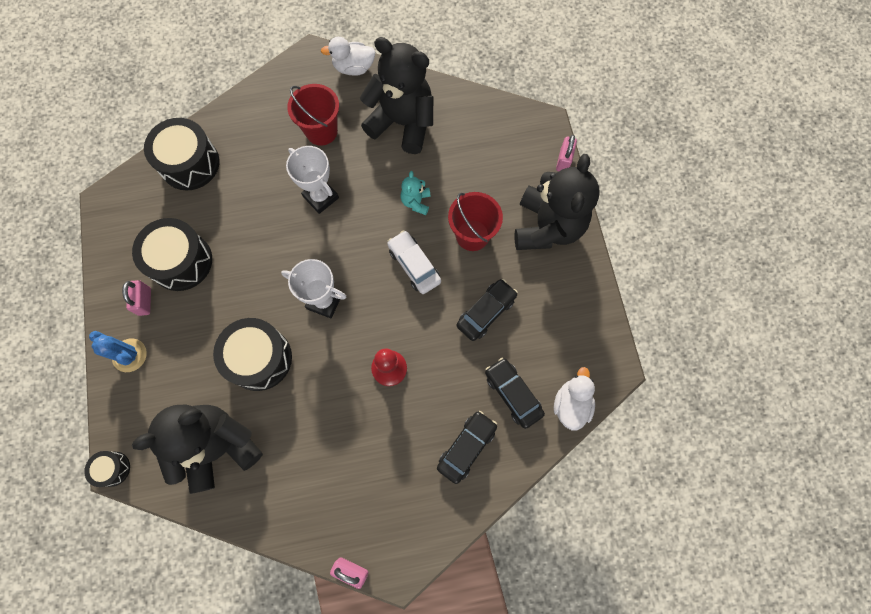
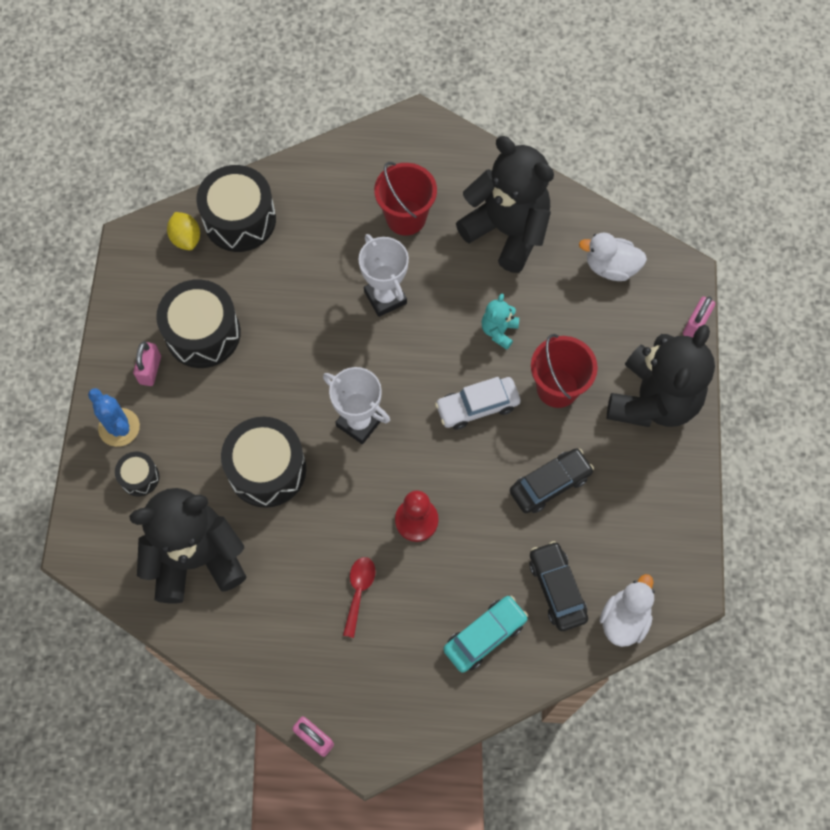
camera: 15 degrees right, 5 degrees down
(113, 469) = (71, 551): black drum -> black drum (139, 477)
(150, 189) = (186, 239): none -> yellow lemon
(354, 68) = (464, 149): white duck -> white duck (610, 267)
(357, 438) = (359, 591): none -> red spoon
(414, 265) = (477, 406): white car -> white car turned 90 degrees counterclockwise
(466, 447) = (485, 636): black car -> turquoise car

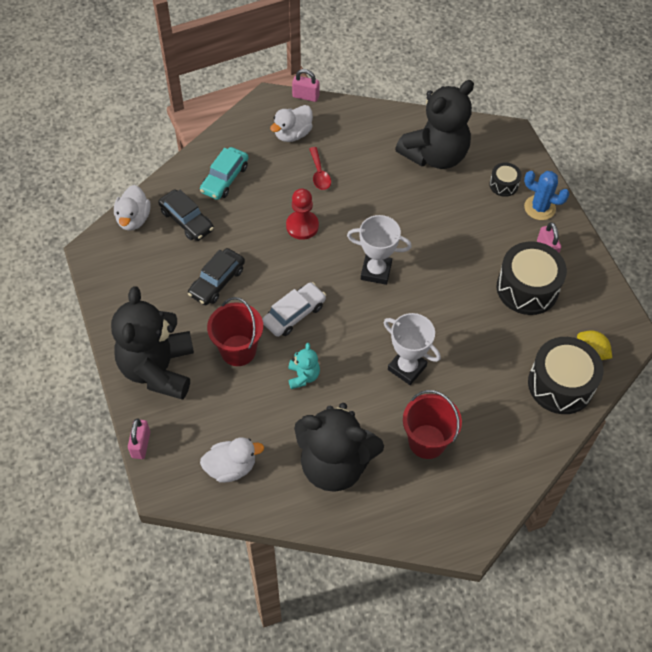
camera: 155 degrees right, 10 degrees down
(267, 469) = (422, 219): black drum -> none
(363, 675) = (293, 134): none -> white duck

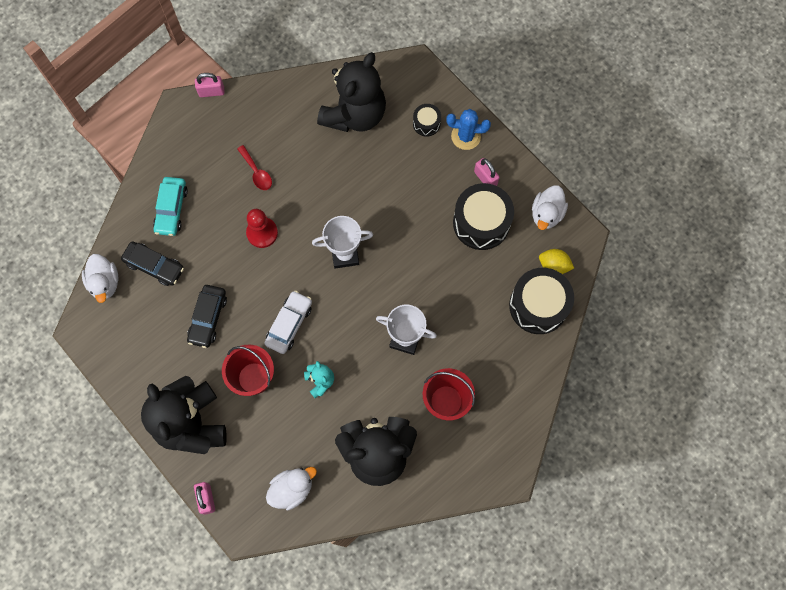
camera: 20 degrees left, 15 degrees up
(293, 134) = (215, 138): white duck -> white duck (546, 214)

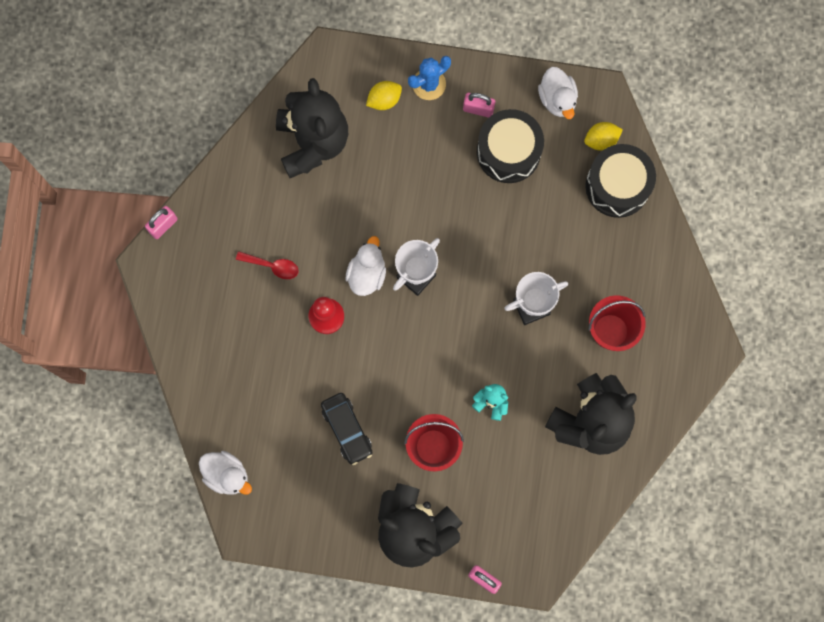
camera: 40 degrees left, 5 degrees up
(154, 266) = (257, 424): black car -> none
(171, 209) = (226, 361): turquoise car -> none
(289, 324) = (422, 376): white car -> none
(292, 489) = (547, 511): white duck -> white duck (367, 274)
(426, 123) = (384, 100): black drum -> yellow lemon

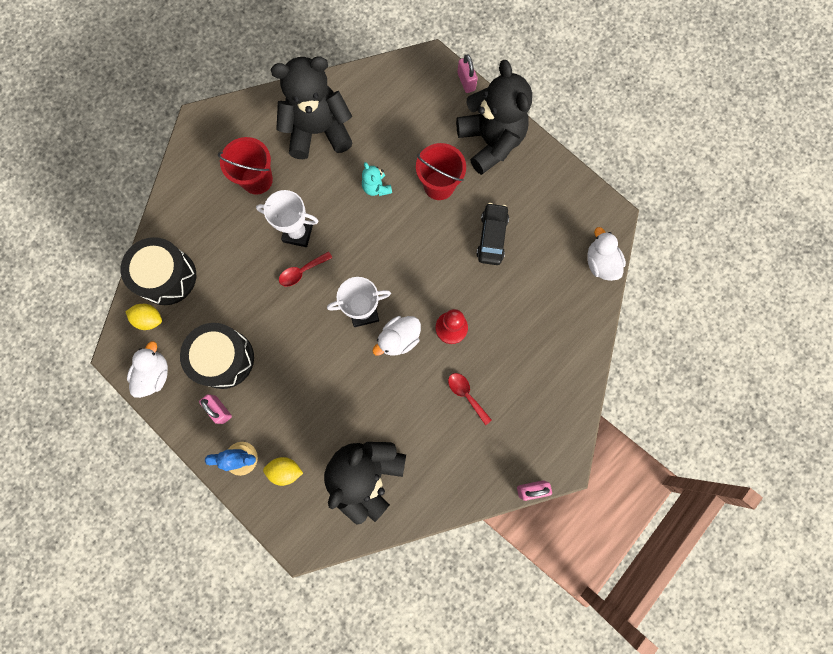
camera: 145 degrees left, 0 degrees up
(500, 274) = (301, 272): none -> red spoon

